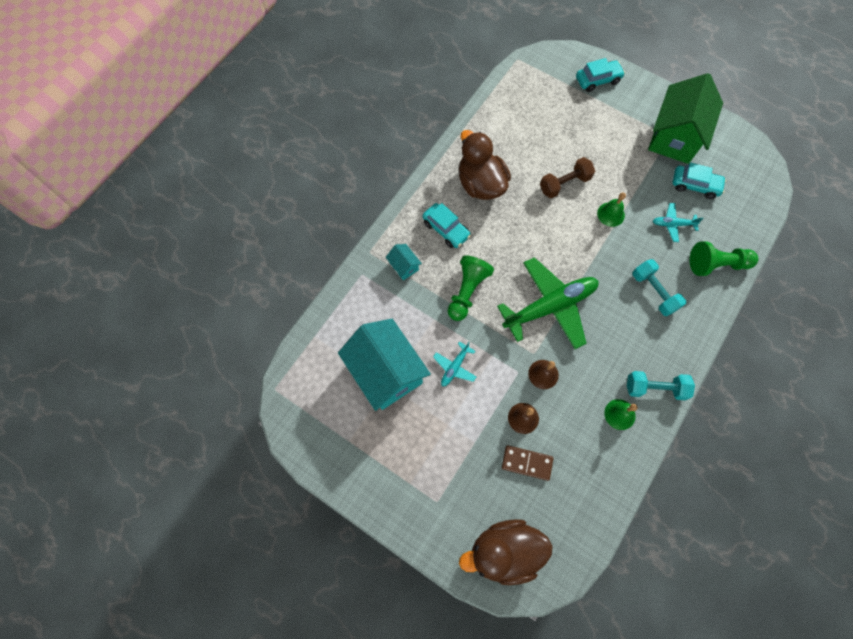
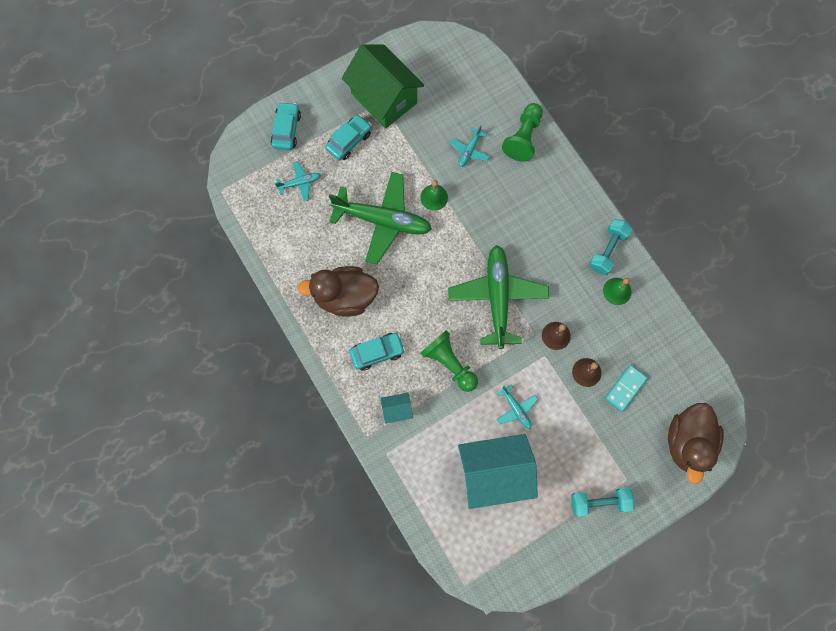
camera: 65 degrees left, 5 degrees up
(527, 463) = (625, 388): brown domino -> turquoise domino
(558, 109) = (300, 183): none -> turquoise plane
(564, 184) = (383, 221): brown dumbbell -> green plane
(654, 292) = (524, 203): turquoise dumbbell -> turquoise dumbbell (599, 502)
(695, 185) = (441, 110): turquoise car -> turquoise car (349, 141)

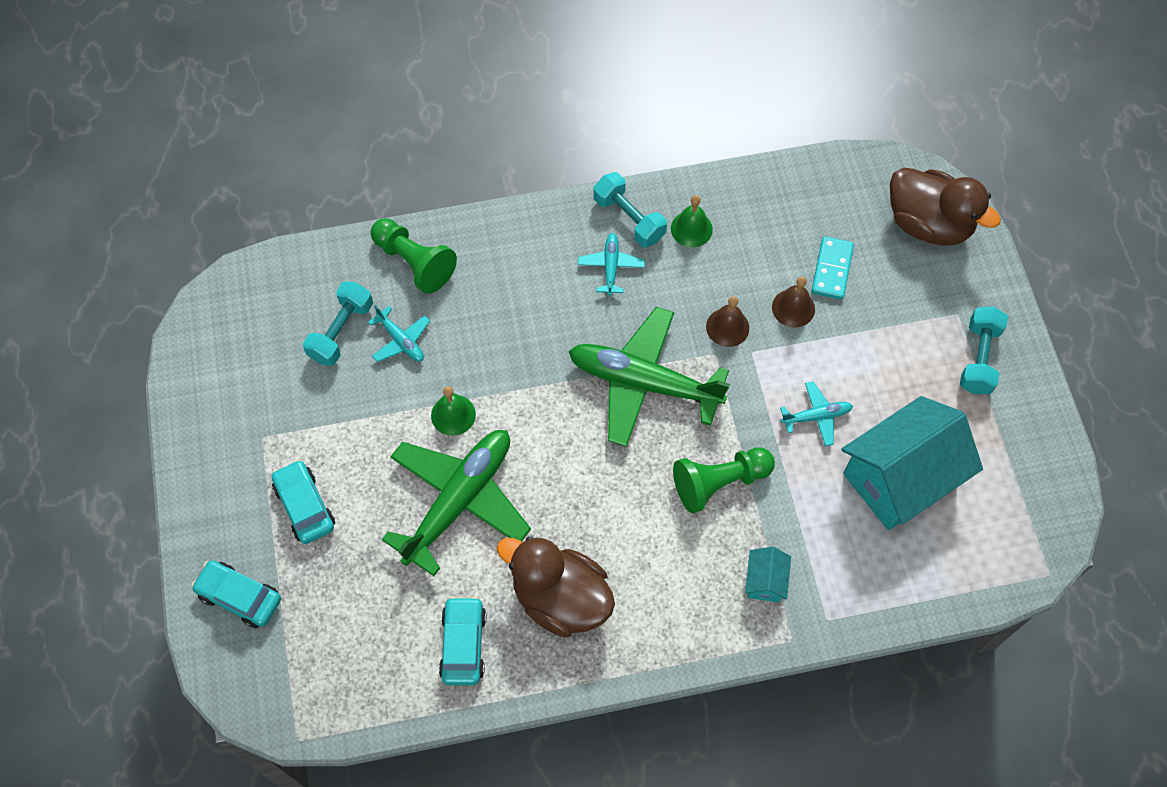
camera: 70 degrees left, 10 degrees down
(300, 183) = (342, 605): turquoise plane -> turquoise plane (611, 266)
(345, 297) = (560, 598): brown duck -> brown duck turned 105 degrees clockwise
(377, 352) = (667, 580): turquoise car -> turquoise car (463, 644)
(384, 98) = (258, 430): green house -> none
(462, 116) = (341, 331): none -> turquoise dumbbell
(494, 473) = (899, 478): turquoise house -> turquoise house turned 45 degrees clockwise
(625, 388) = (831, 269): turquoise domino -> turquoise domino turned 45 degrees clockwise

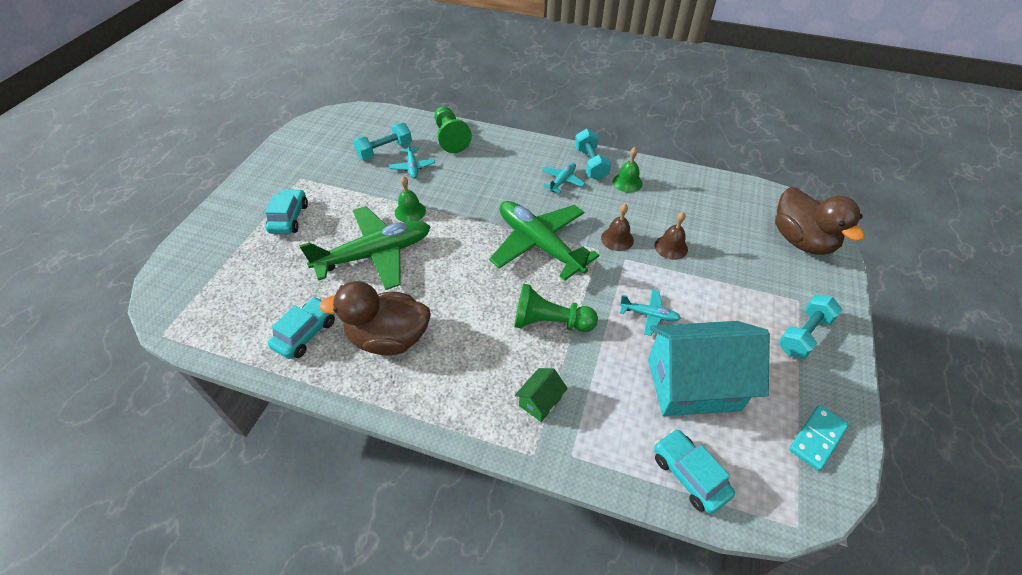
camera: 30 degrees right, 15 degrees down
(240, 597) = (212, 244): turquoise car -> turquoise car (689, 475)
(560, 598) = (389, 338): brown duck -> brown duck turned 60 degrees counterclockwise
(765, 581) = (540, 401): turquoise house -> green house
(831, 269) = (712, 237): turquoise domino -> turquoise domino (817, 438)

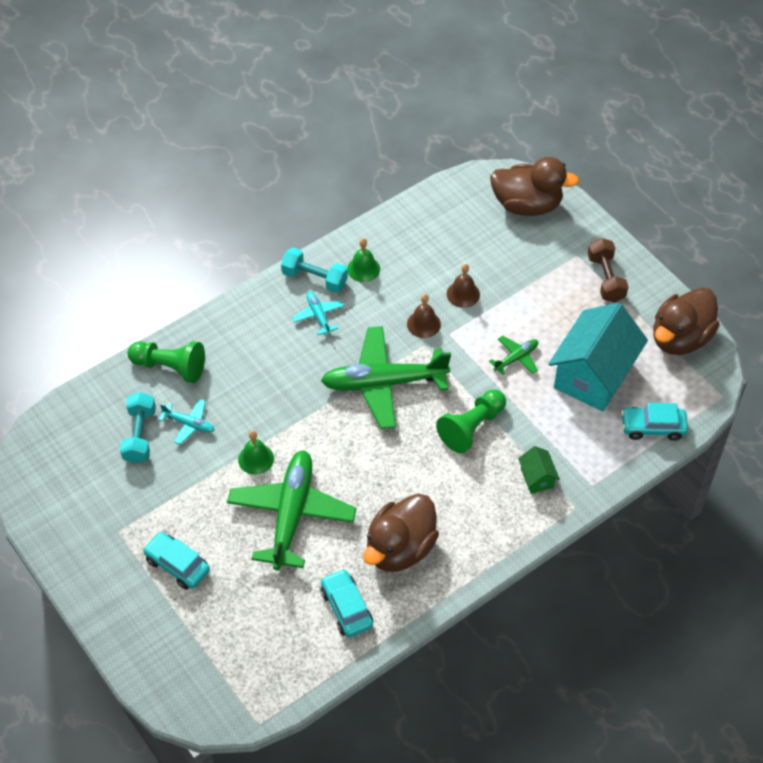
camera: 55 degrees left, 5 degrees up
(649, 315) = (516, 358): turquoise plane -> green plane
(803, 335) = (606, 278): turquoise dumbbell -> brown dumbbell
(817, 438) = (680, 338): turquoise domino -> brown duck

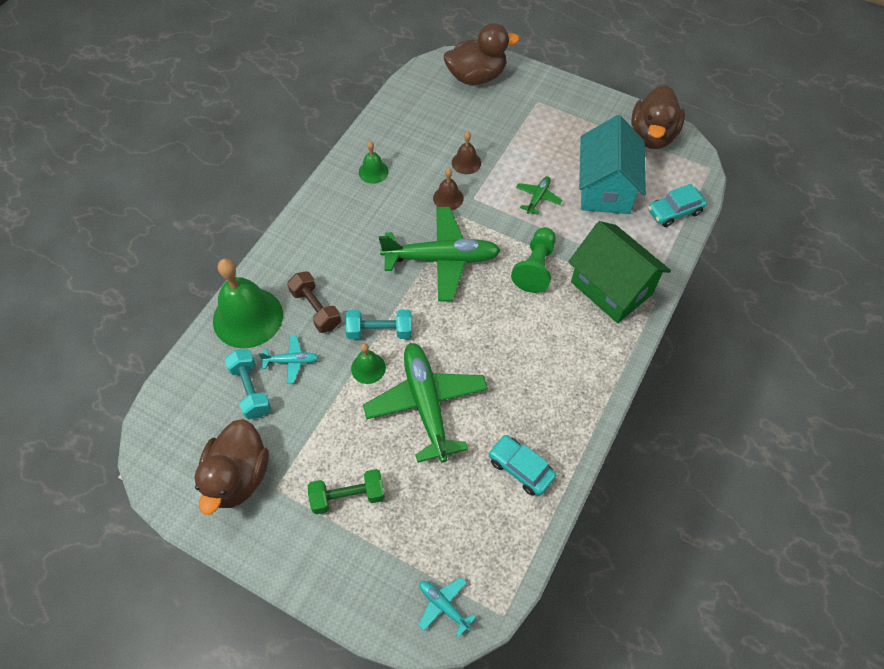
camera: 25 degrees left, 5 degrees up
(170, 367) = (248, 317): green pawn -> green bell
(177, 565) = (348, 496): turquoise car -> green dumbbell
(314, 279) = (336, 194): turquoise dumbbell -> turquoise dumbbell (380, 331)
(318, 315) = (356, 223): turquoise plane -> turquoise plane (443, 605)
(383, 383) = (442, 259): green plane -> green plane turned 150 degrees counterclockwise
(400, 548) = (536, 395): brown duck -> brown duck (238, 476)
(537, 478) = (611, 288): green house -> green house, size x2.33
(606, 278) = (569, 111): brown dumbbell -> brown dumbbell (316, 309)

